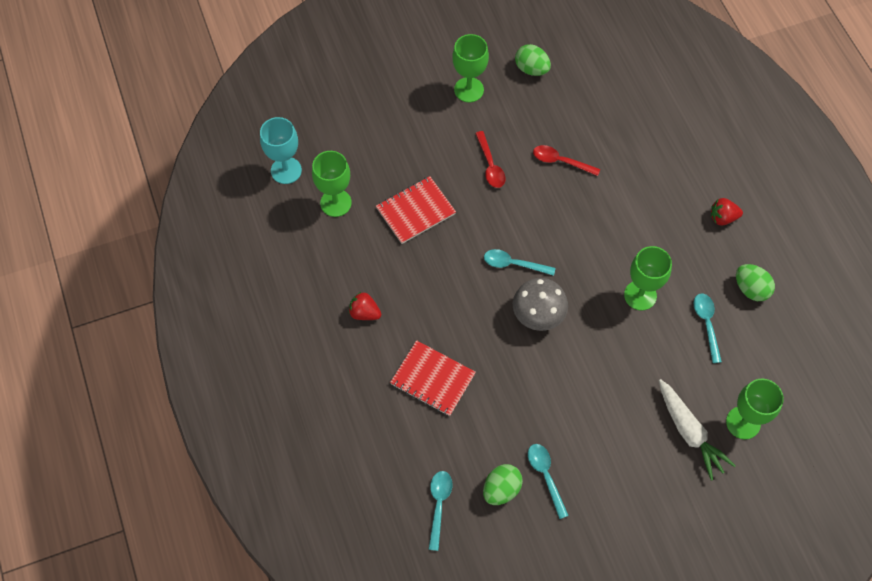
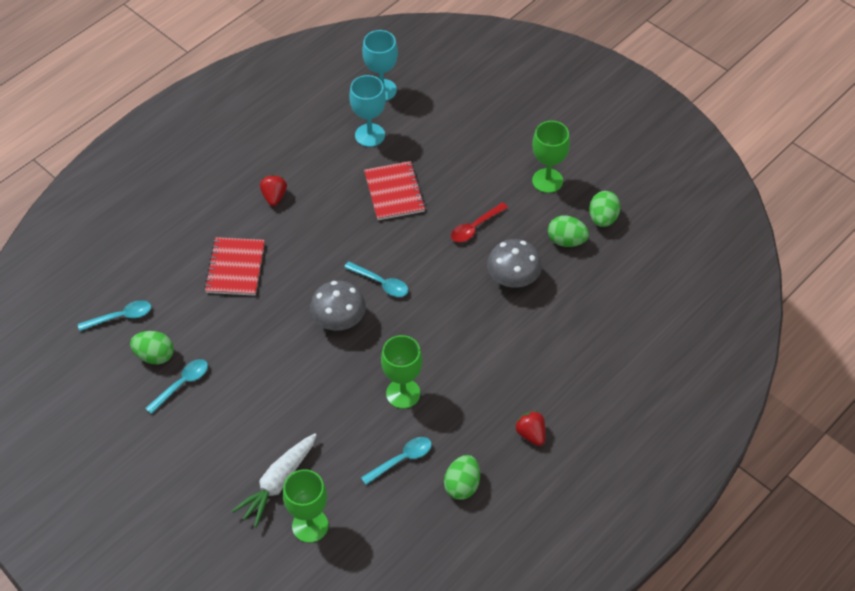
camera: 65 degrees right, 10 degrees down
(336, 203) = (370, 135): green goblet -> turquoise goblet
(415, 211) = (394, 192): red notebook -> red notebook turned 45 degrees clockwise
(513, 264) = (381, 283): turquoise spoon -> turquoise spoon turned 135 degrees clockwise
(541, 105) = (566, 241): none -> green egg
(560, 161) = (513, 279): red spoon -> grey mushroom

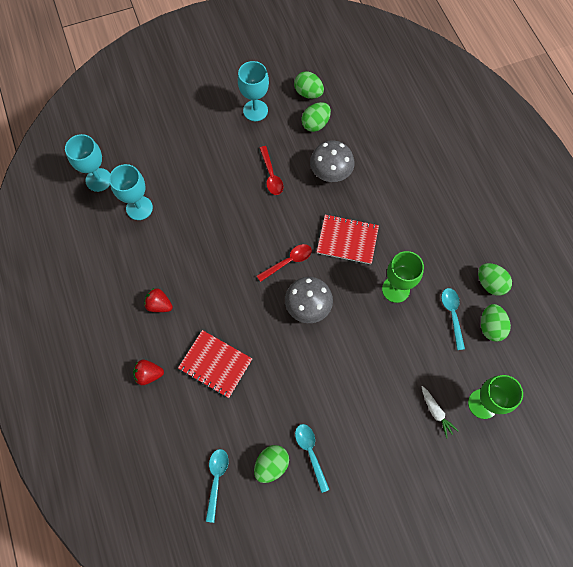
camera: 65 degrees left, 15 degrees up
(278, 483) = (436, 412): white carrot -> white carrot, size x0.57
(381, 283) = (288, 261): turquoise spoon -> red spoon
(394, 192) = (206, 215): red notebook -> red notebook (347, 240)
(407, 503) = (490, 327): none -> green egg
(531, 434) = (467, 221): red strawberry -> red strawberry (149, 374)
(547, 181) = (255, 110): green goblet -> turquoise goblet

